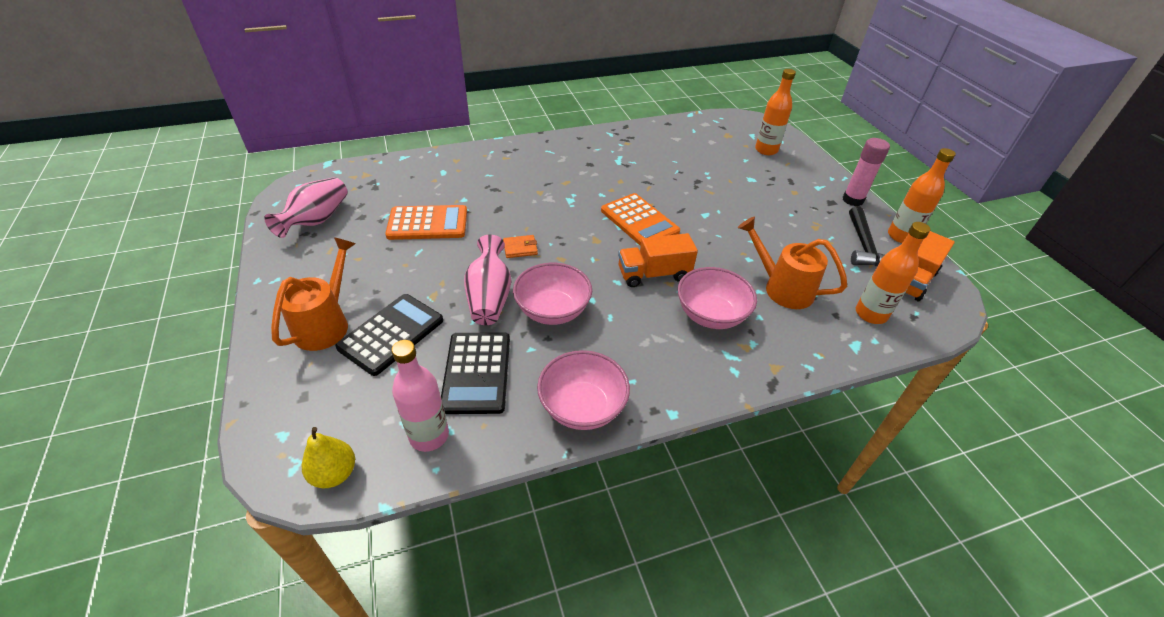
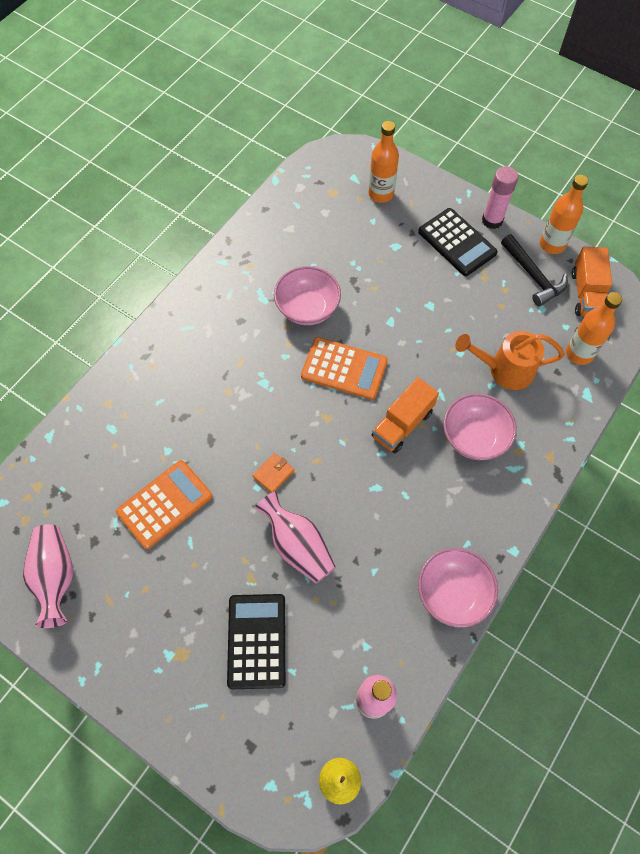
camera: 35 degrees left, 20 degrees up
(326, 323) = (193, 673): orange watering can -> none
(476, 372) = (355, 623): black calculator -> black calculator (457, 242)
(552, 310) = (358, 521): pink bowl -> pink bowl (307, 308)

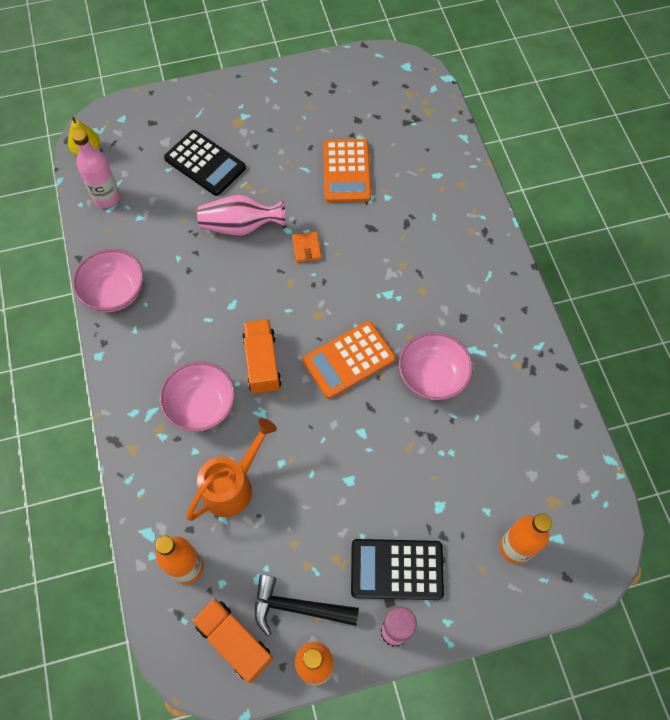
camera: 130 degrees right, 0 degrees up
(56, 577) = (352, 89): pink vase -> none

